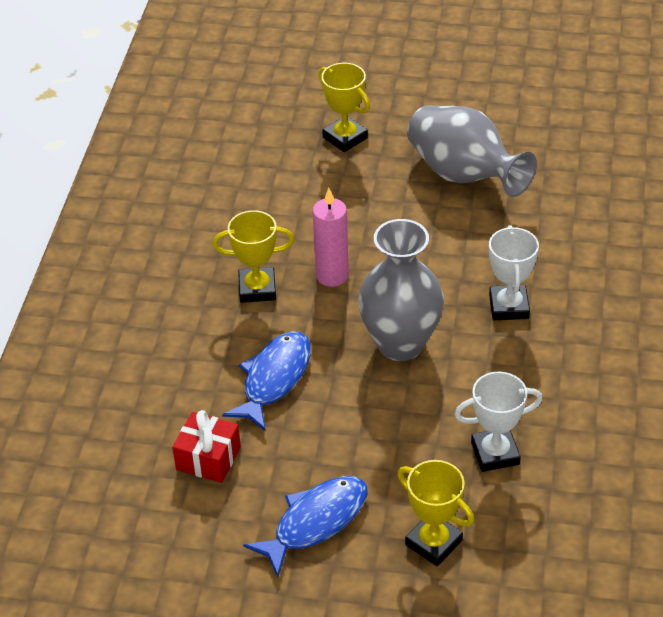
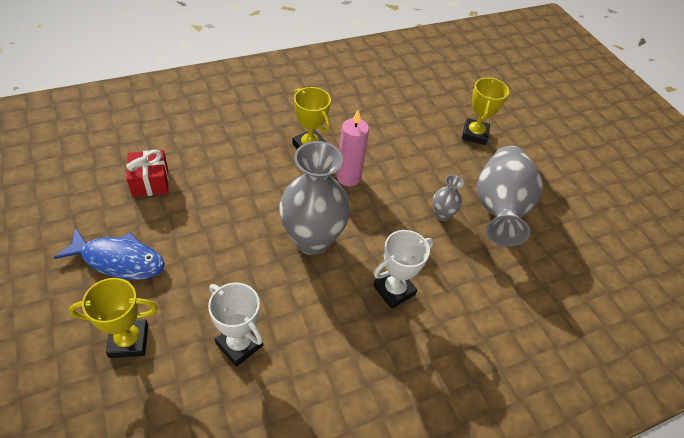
camera: 50 degrees right, 5 degrees up
(274, 379) = (237, 186): blue fish -> none
(433, 543) = (129, 341): yellow trophy -> yellow trophy turned 75 degrees clockwise
(439, 223) = (442, 214): none -> grey vase

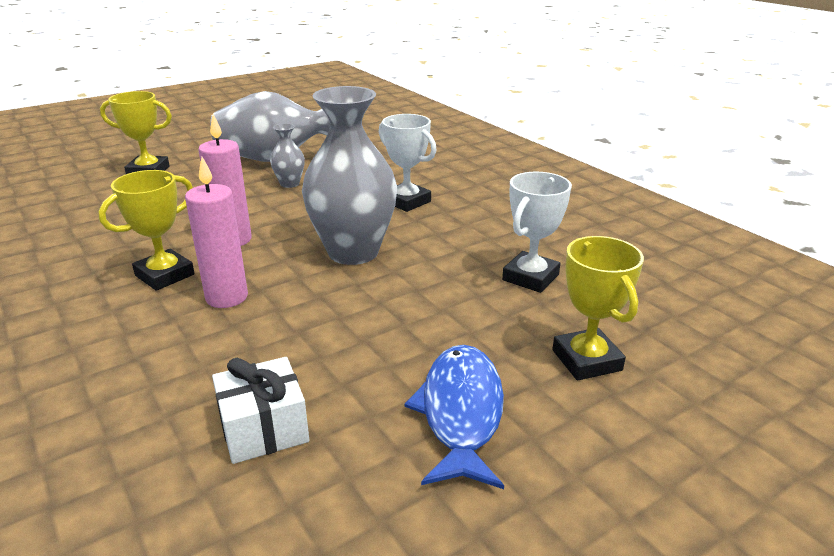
camera: 95 degrees left, 20 degrees down
(150, 182) = (264, 428): red gift -> white gift
(274, 172) = (227, 297): none -> pink candle

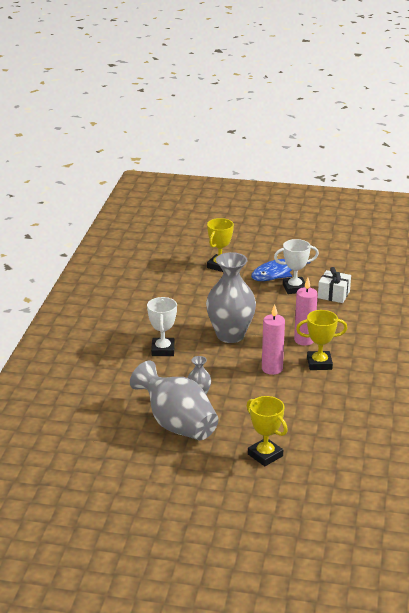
camera: 135 degrees left, 0 degrees up
(530, 277) = (184, 292): white trophy -> white trophy (294, 288)

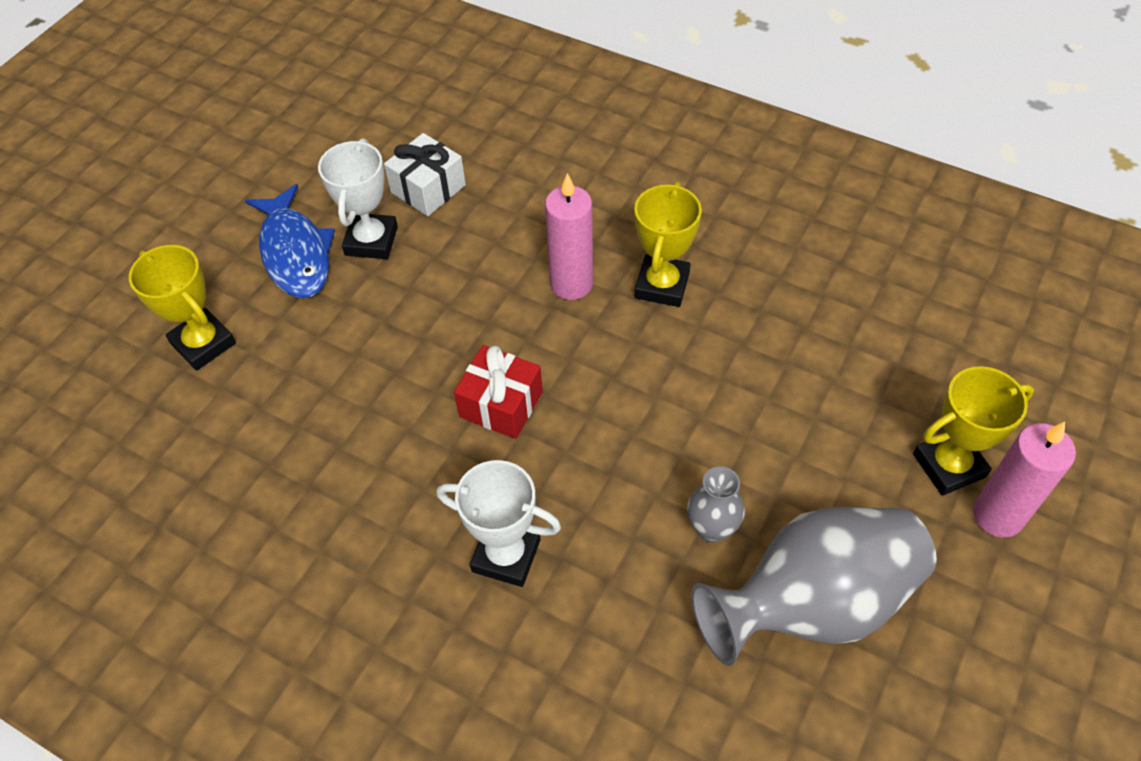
camera: 70 degrees left, 25 degrees up
(230, 335) = (501, 404): grey vase -> red gift
(272, 369) = (654, 367): pink candle -> pink candle (997, 515)

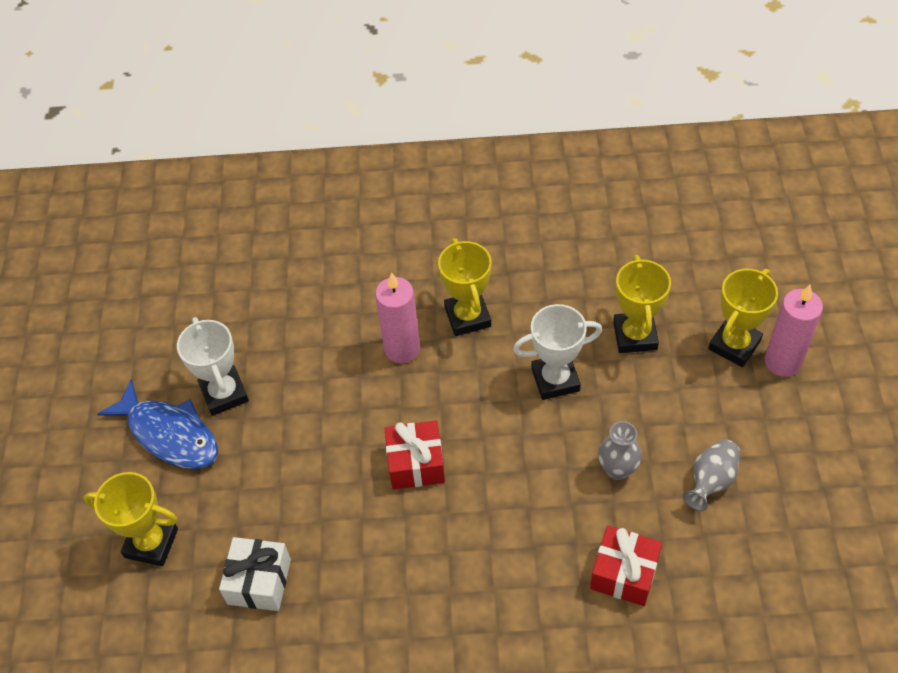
camera: 30 degrees left, 0 degrees up
(428, 188) = (238, 330): white gift -> white gift (259, 581)
(506, 555) = (496, 565): white trophy -> white trophy (555, 379)
(638, 647) = (624, 573): none -> red gift
(812, 603) = (710, 481): grey vase -> grey vase, size x0.45
(834, 396) = (635, 336): none -> yellow trophy

